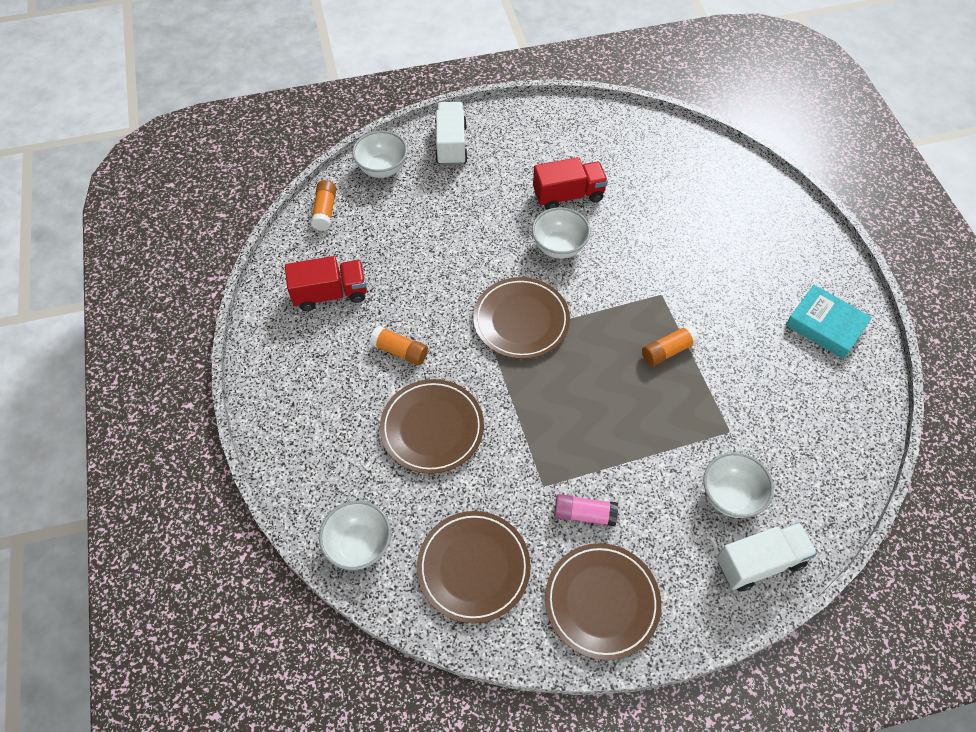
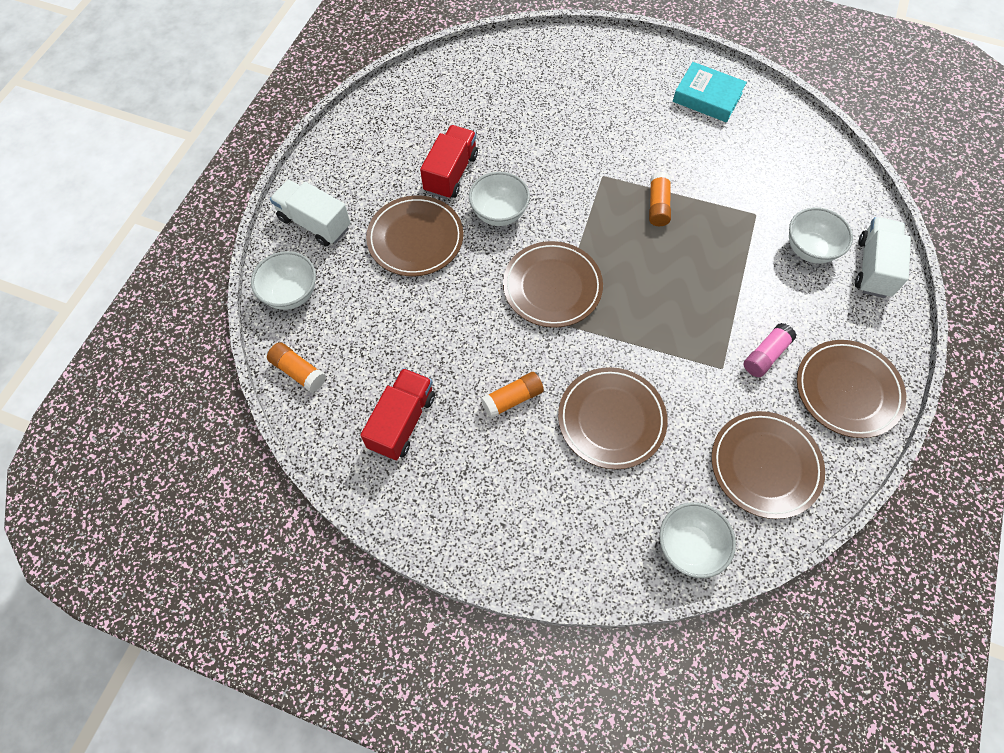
camera: 55 degrees left, 5 degrees up
(489, 209) = (415, 239): none -> brown plate
(825, 325) = (707, 97): turquoise book -> turquoise book turned 45 degrees clockwise

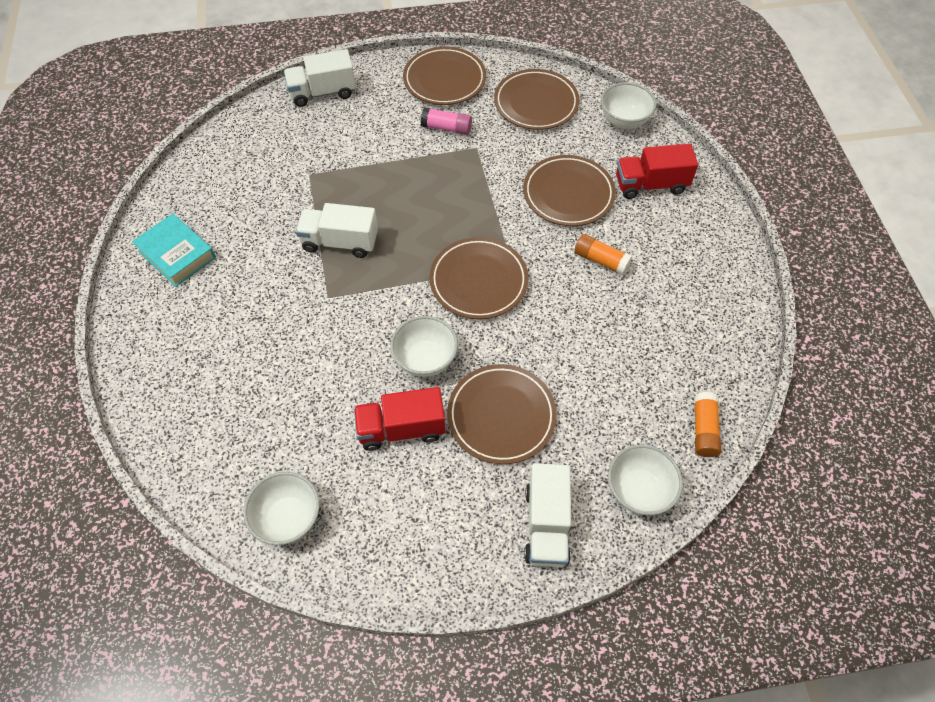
camera: 120 degrees left, 5 degrees down
(402, 422) = (679, 323): red truck -> red truck (650, 185)
(658, 205) = (340, 242): orange glue stick -> white truck
(707, 97) = (177, 254): turquoise book -> turquoise book turned 45 degrees counterclockwise
(809, 249) = (327, 132): white bowl -> white bowl (288, 518)

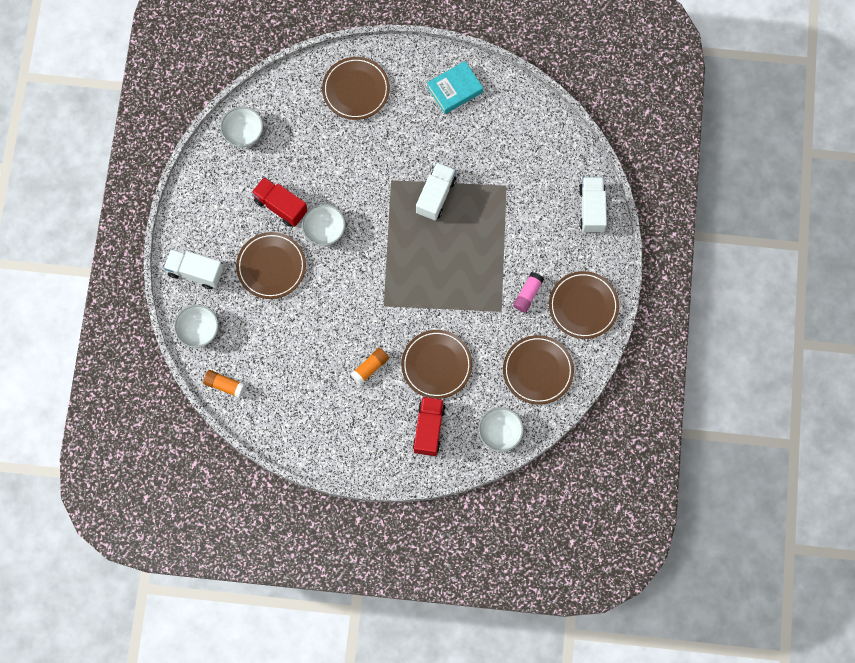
camera: 105 degrees right, 15 degrees up
(401, 428) = (280, 206): red truck -> red truck turned 60 degrees counterclockwise
(478, 281) = (376, 280): brown plate -> brown plate (356, 90)

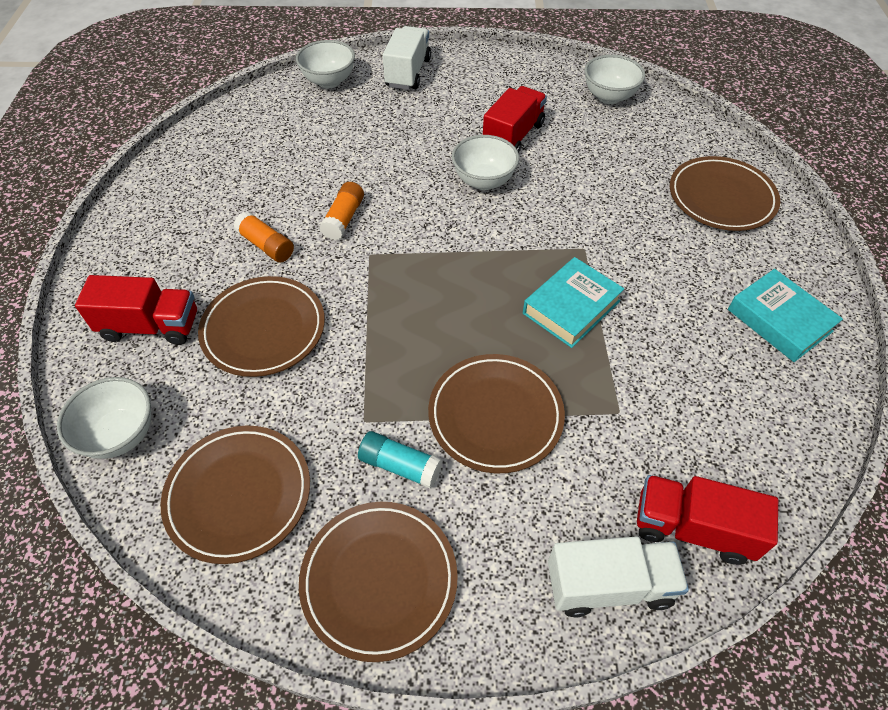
camera: 85 degrees right, 20 degrees down
(224, 385) = (254, 107): orange glue stick -> orange glue stick (344, 219)
(271, 266) = (422, 134): brown plate -> brown plate (495, 415)
(436, 196) = (571, 307): white truck -> turquoise book
(528, 294) = (400, 465): pink glue stick -> turquoise glue stick
(568, 167) = (692, 528): none -> red truck

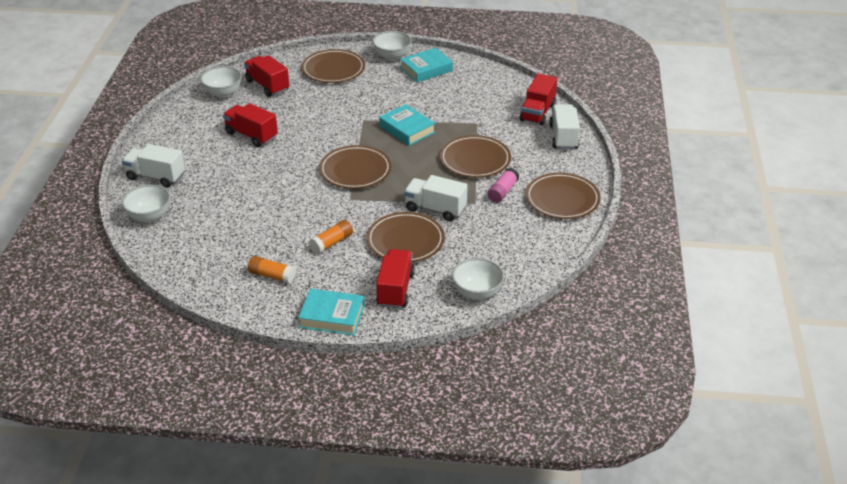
camera: 85 degrees left, 15 degrees down
(109, 263) = (332, 316): none -> turquoise book
(238, 495) = (517, 245): brown plate -> brown plate (355, 170)
(344, 219) = (314, 209): orange glue stick -> orange glue stick (272, 276)
(345, 363) = (435, 209): none -> white truck
(400, 465) = (502, 191): turquoise glue stick -> pink glue stick
(483, 181) = (293, 150): white bowl -> white bowl (392, 56)
(645, 134) = (267, 86): none -> red truck

